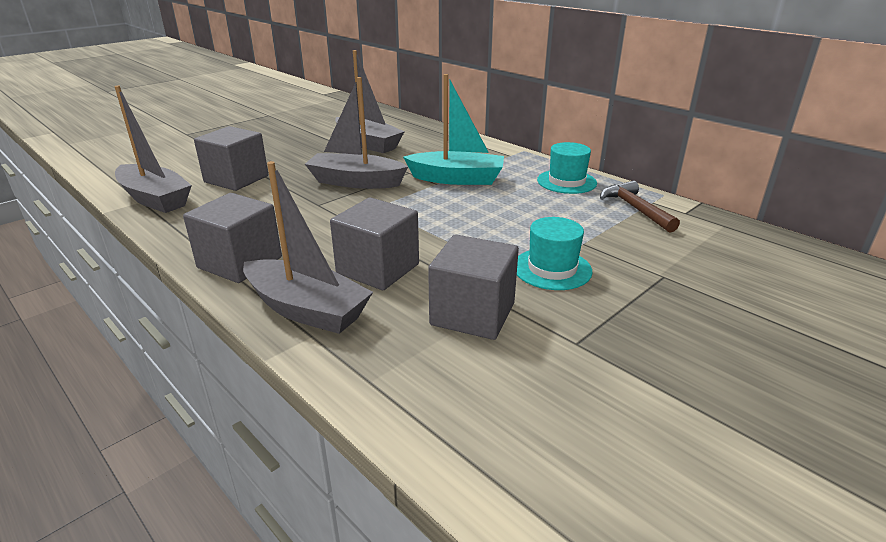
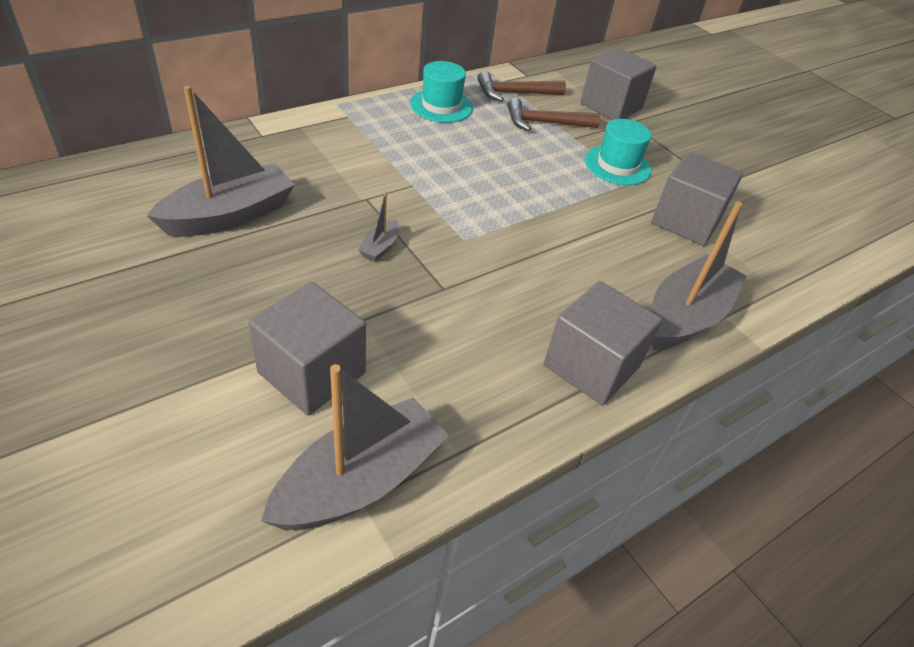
camera: 85 degrees left, 15 degrees up
(355, 182) = (380, 247): grey boat -> grey boat, size x0.44
(378, 269) = (612, 261): grey cube -> grey cube (611, 106)
(457, 179) = (404, 168): turquoise boat -> none
(594, 227) = (545, 123): none -> brown hammer

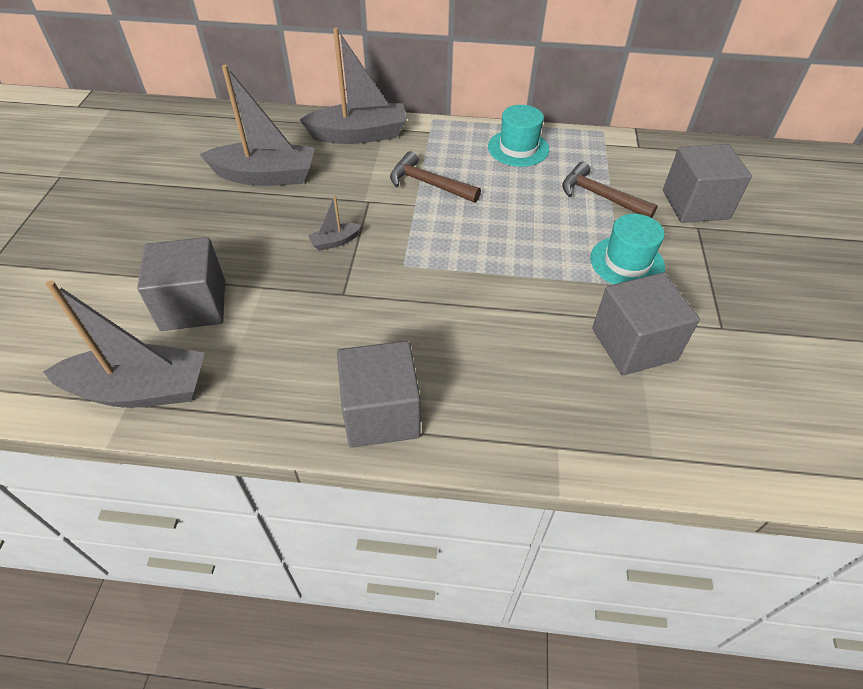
camera: 45 degrees right, 5 degrees up
(515, 93) = (603, 159): brown hammer -> brown hammer (429, 184)
(685, 316) = (517, 424): grey boat -> grey boat (359, 135)

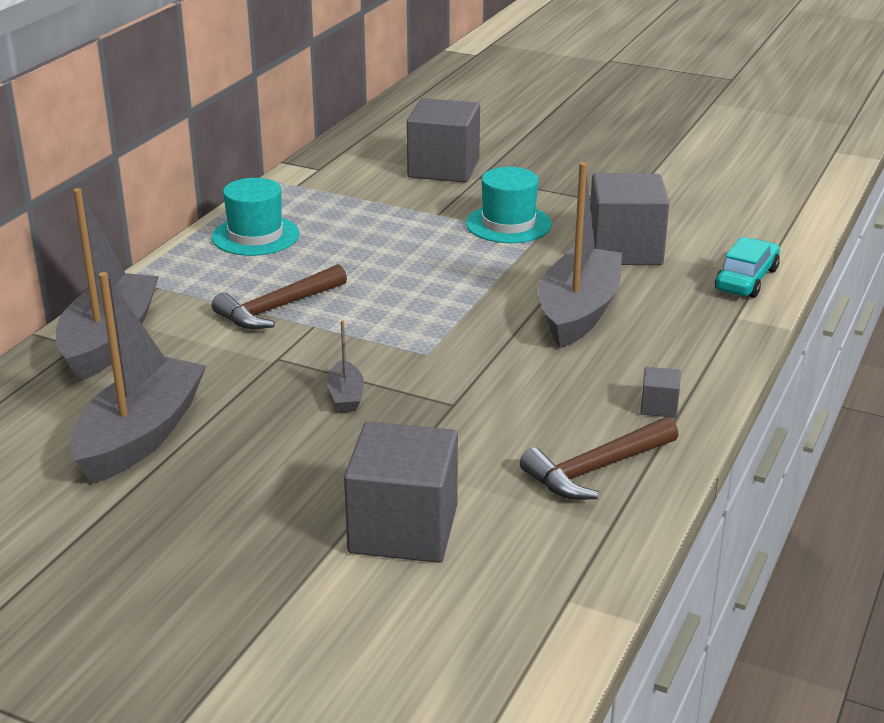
camera: 70 degrees left, 20 degrees down
(140, 390) = (548, 586): grey boat -> grey boat (578, 312)
(381, 413) = (659, 407): grey cube -> grey cube, size x0.42
(600, 196) = (391, 211): brown hammer -> brown hammer (596, 469)
(636, 445) = (746, 279): none -> turquoise car

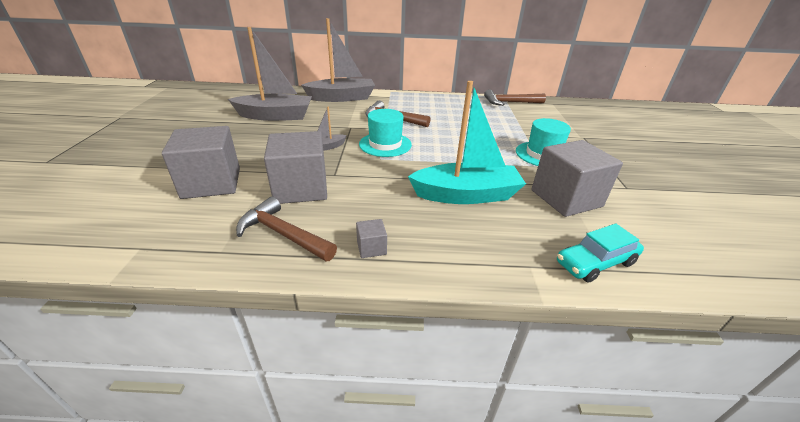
camera: 65 degrees right, 5 degrees up
(255, 236) = (450, 103): turquoise hat -> turquoise hat (385, 144)
(305, 184) = (510, 103): none -> brown hammer
(443, 168) = (577, 127): grey cube -> grey cube (301, 188)
(578, 312) = (466, 195): grey boat -> turquoise boat
(746, 279) = (595, 262): turquoise car -> turquoise car turned 150 degrees clockwise

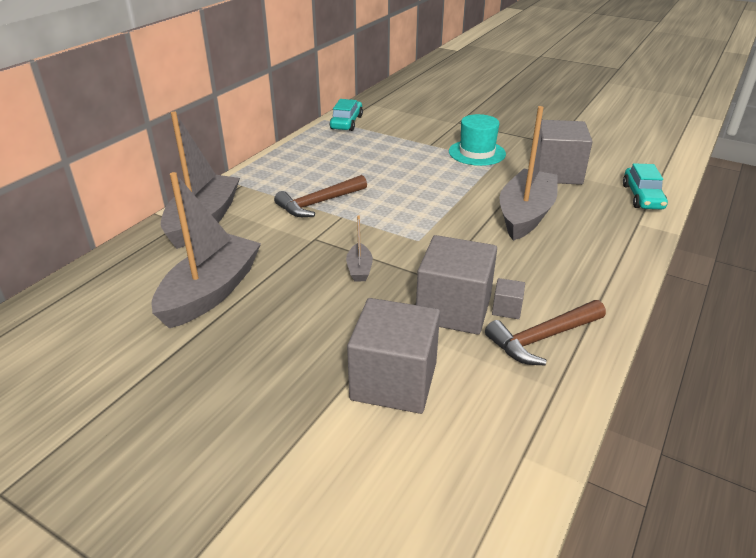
camera: 60 degrees left, 0 degrees up
(371, 248) = (587, 289): grey cube -> grey cube (506, 309)
(385, 144) = (386, 227): turquoise hat -> none
(466, 195) = (525, 215): turquoise boat -> grey boat
(510, 103) = (346, 122): brown hammer -> turquoise car

